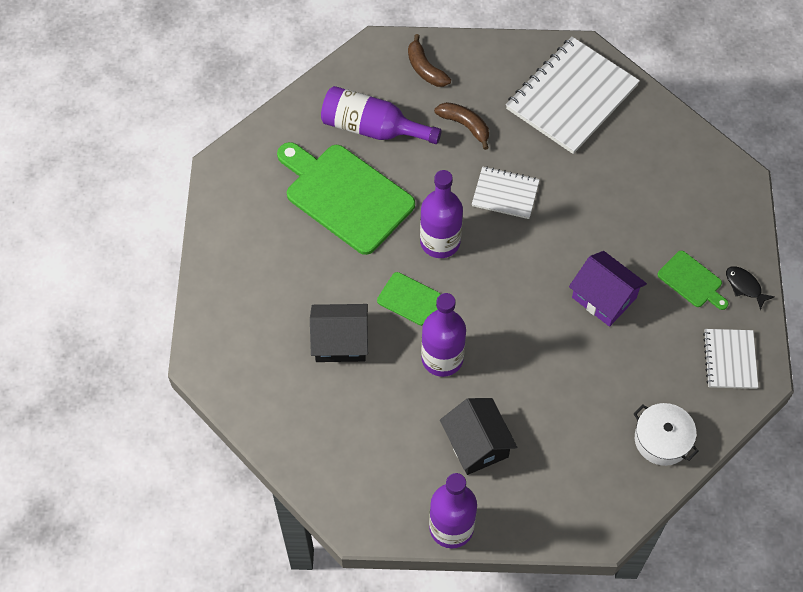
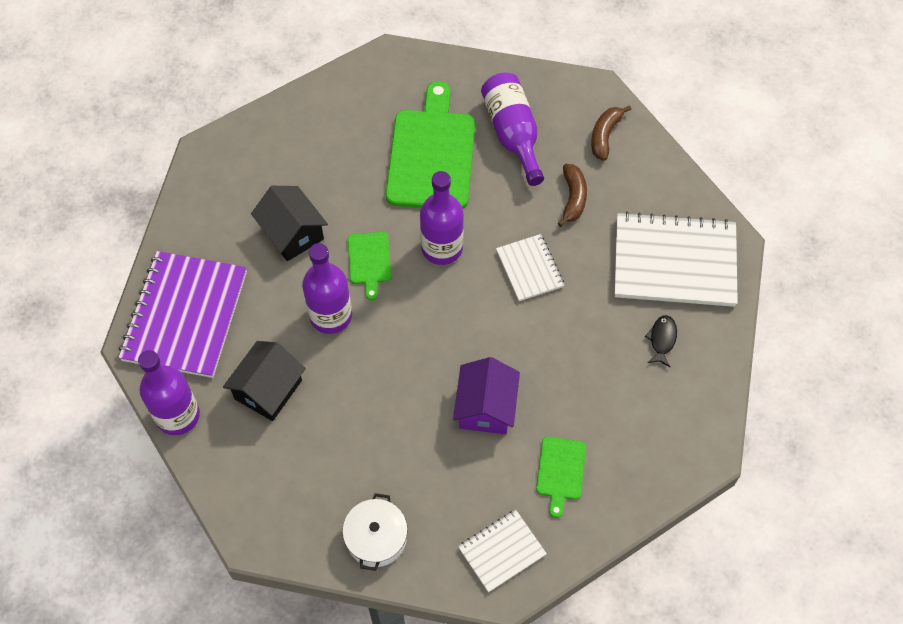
camera: 55 degrees right, 0 degrees up
(358, 469) = (185, 316): none -> purple notebook
(744, 286) = (591, 521): black fish -> black fish (662, 339)

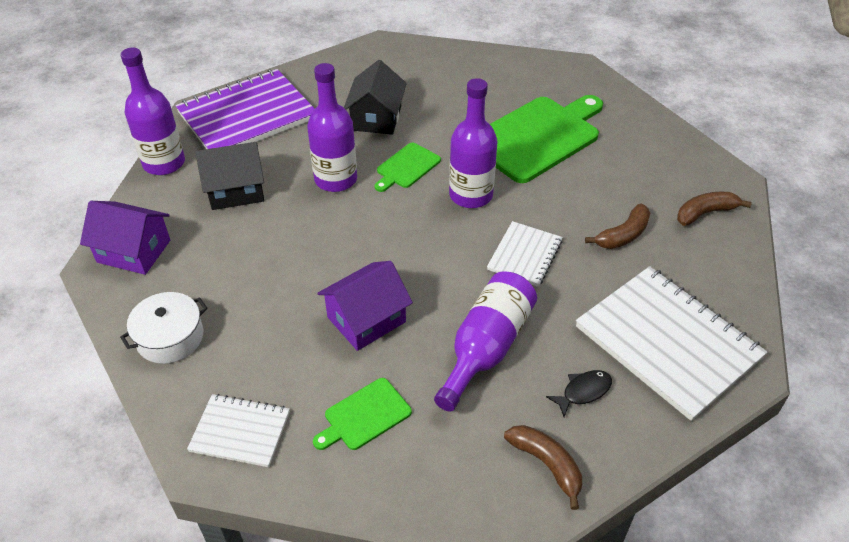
camera: 45 degrees right, 15 degrees down
(260, 504) = (134, 251): none -> purple house
(512, 134) = (621, 164): purple bottle -> purple bottle (486, 348)
(688, 405) = (546, 464): none -> brown banana

